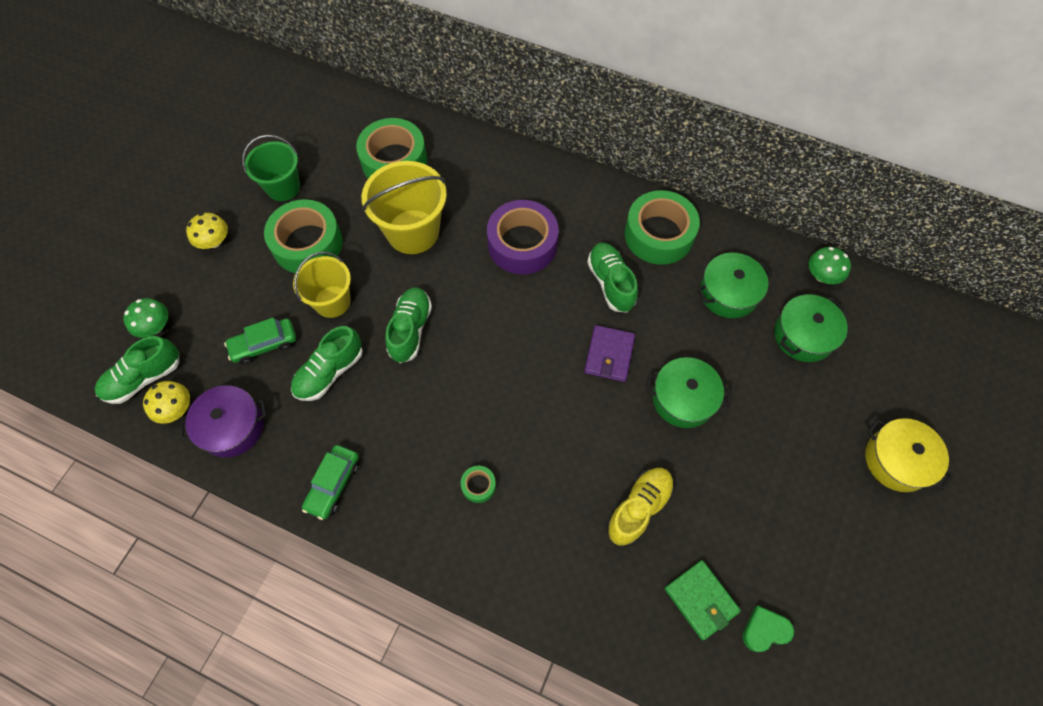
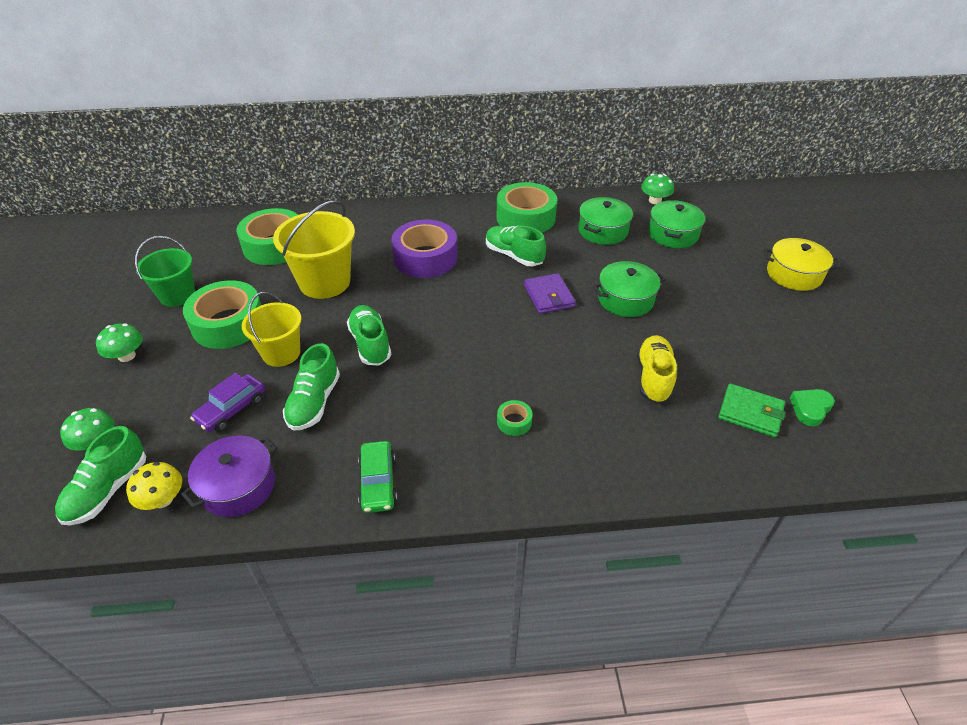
camera: 30 degrees left, 20 degrees down
(214, 241) = (127, 356): yellow mushroom -> green mushroom
(264, 344) = (232, 409): green car -> purple car

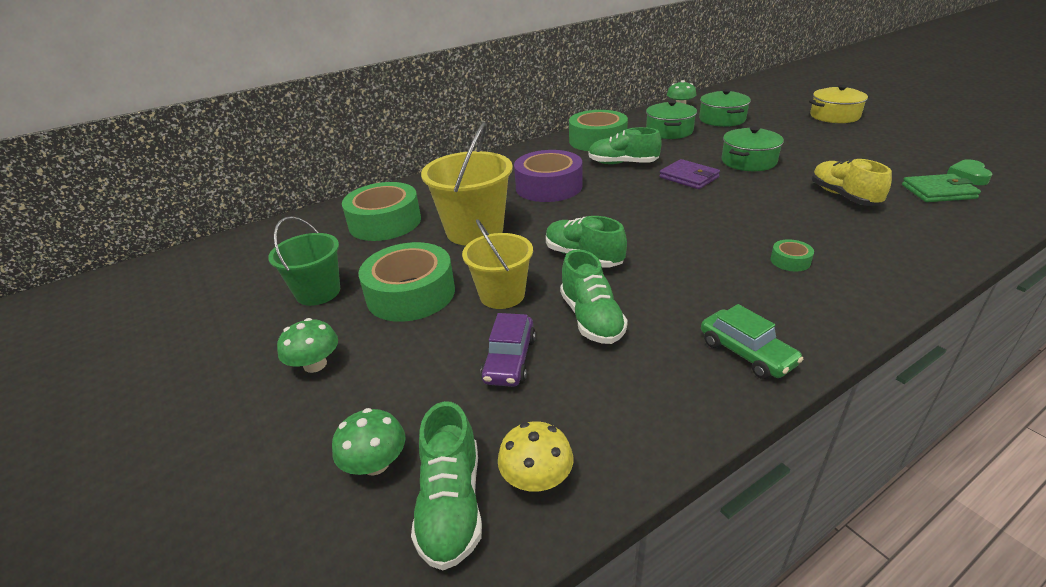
camera: 25 degrees left, 10 degrees down
(238, 486) = (610, 422): purple pot -> none

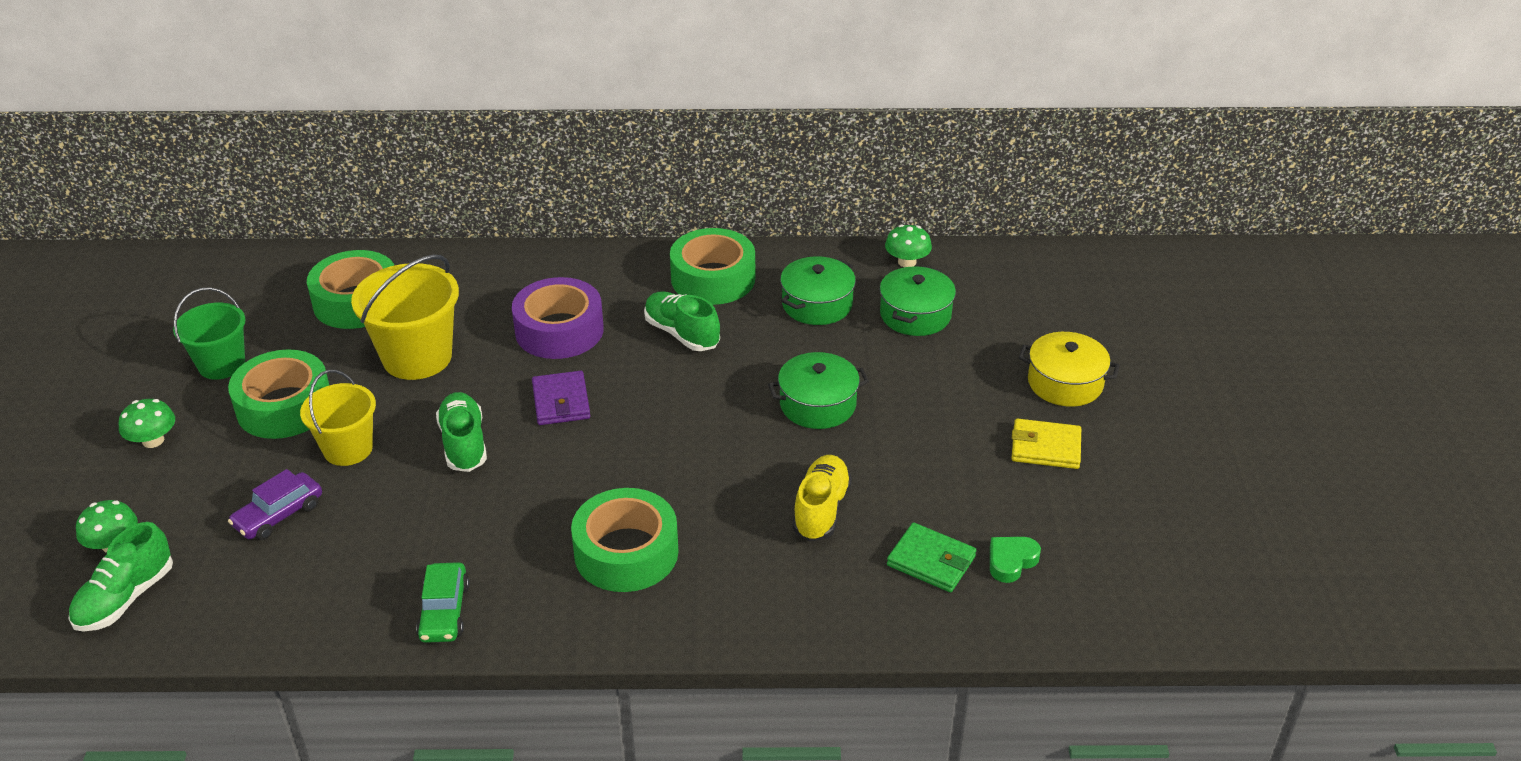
camera: 30 degrees right, 5 degrees up
(537, 478) = (188, 612): yellow mushroom -> none
(591, 319) = (381, 513): green shoe -> none
(689, 177) = (714, 394): purple wallet -> purple wallet (561, 401)
(790, 261) = (626, 552): green tape -> green tape, size x2.35
(879, 136) = (1045, 447): none -> yellow wallet

